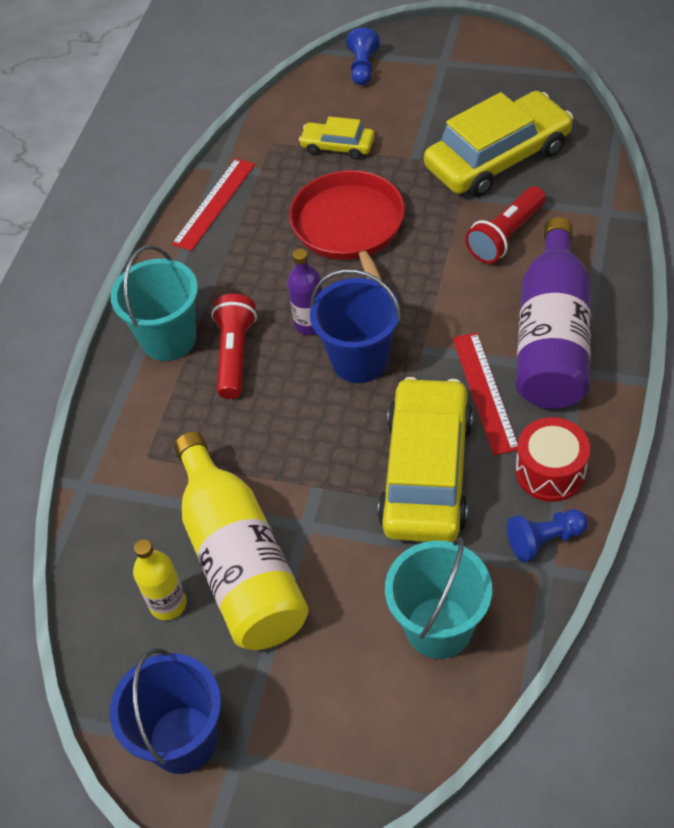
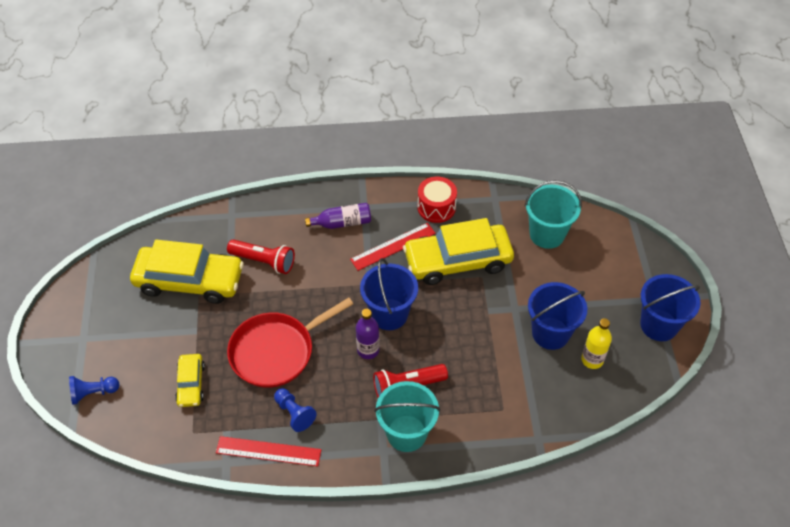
camera: 115 degrees left, 0 degrees up
(240, 561) = (550, 333): yellow bottle -> blue bucket
(497, 158) = (189, 281): yellow car -> yellow car turned 150 degrees clockwise
(544, 540) = (479, 202): blue pawn -> blue pawn (294, 413)
(552, 337) = (342, 223): purple bottle -> purple bottle, size x0.50

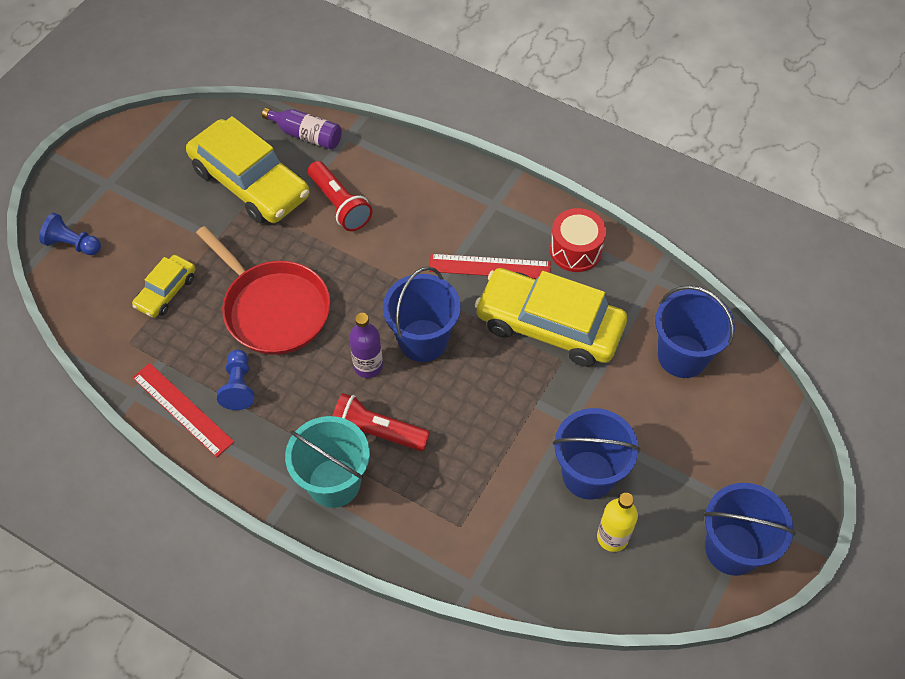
camera: 35 degrees right, 5 degrees up
(276, 351) = (274, 309): red pan -> red pan turned 135 degrees counterclockwise
(342, 223) = (455, 209): purple bottle -> purple bottle (306, 135)
(547, 234) = (682, 356): turquoise bucket -> blue bucket

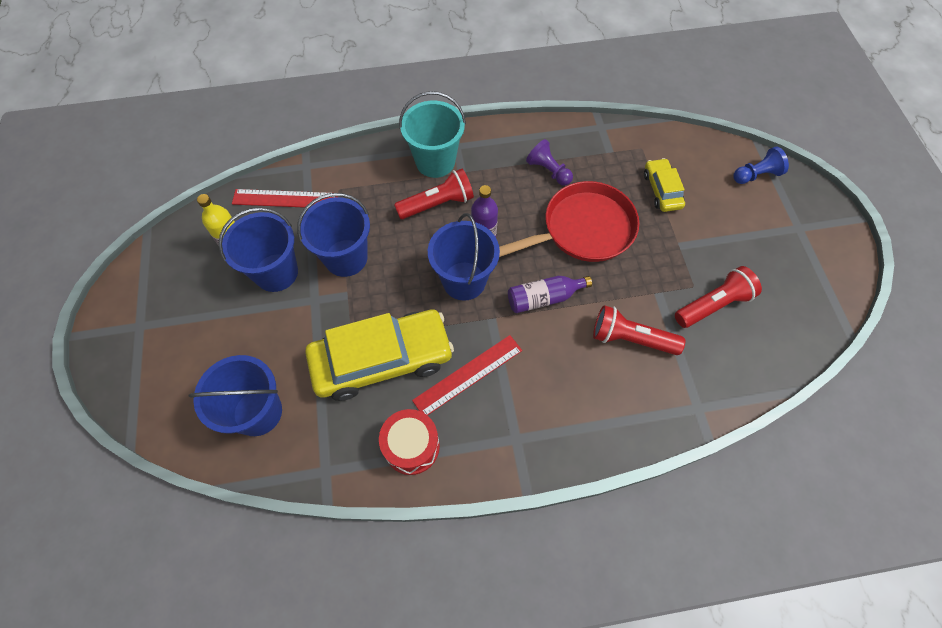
camera: 140 degrees right, 5 degrees up
(182, 409) = (564, 138): red ruler -> red ruler (285, 199)
(239, 386) = (548, 171): blue pawn -> purple pawn
(250, 183) = (713, 304): yellow car -> red flashlight
(274, 309) = (583, 229): red pan -> red pan turned 150 degrees clockwise
(306, 135) = (728, 381): purple bottle -> purple bottle (544, 298)
(732, 549) = (146, 292): blue bucket -> blue bucket (346, 258)

